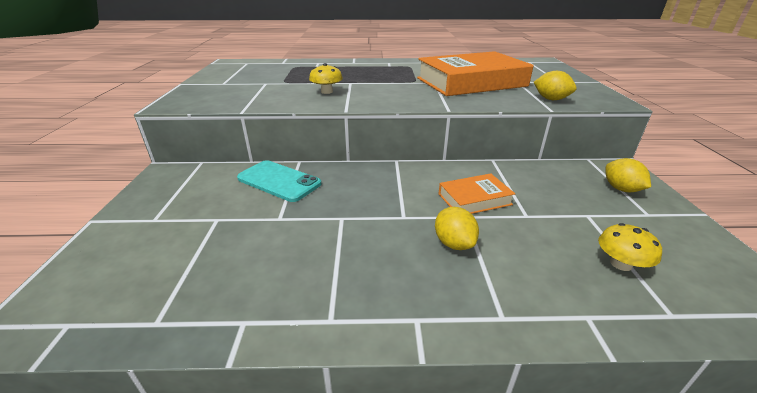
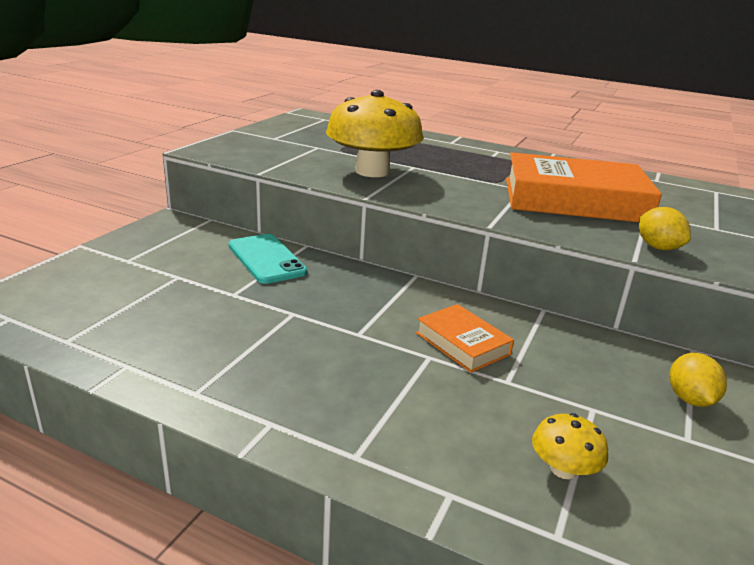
camera: 25 degrees right, 5 degrees down
(327, 91) = (372, 171): yellow mushroom -> yellow mushroom, size x2.28
(454, 243) = (384, 376): yellow lemon -> none
(474, 199) = (462, 343): orange book -> orange book turned 45 degrees clockwise

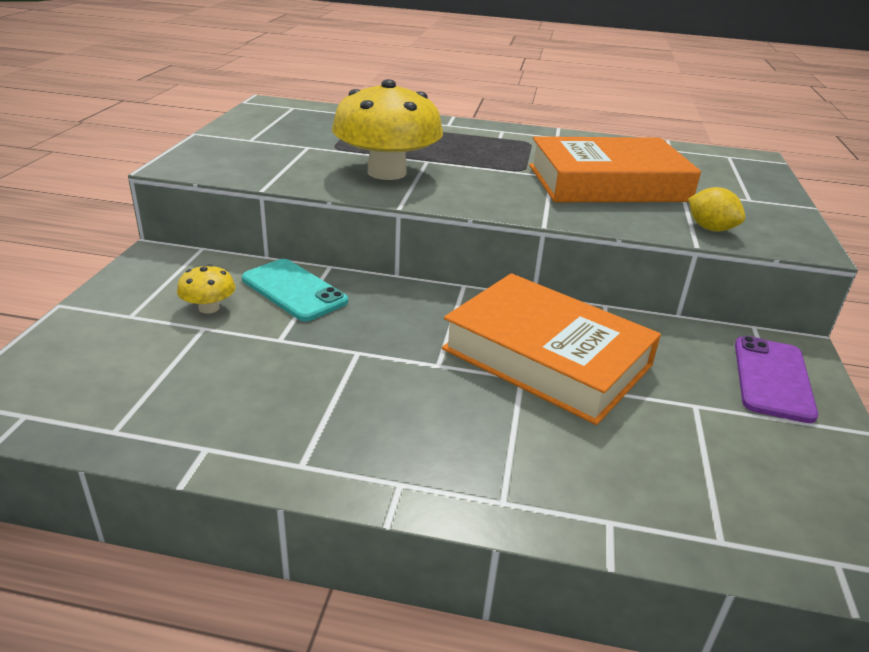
camera: 15 degrees left, 5 degrees up
(462, 343) = (546, 357): orange book -> orange book, size x2.06
(563, 469) = (697, 473): yellow mushroom -> yellow mushroom (209, 308)
(690, 399) = (772, 379): yellow lemon -> purple phone

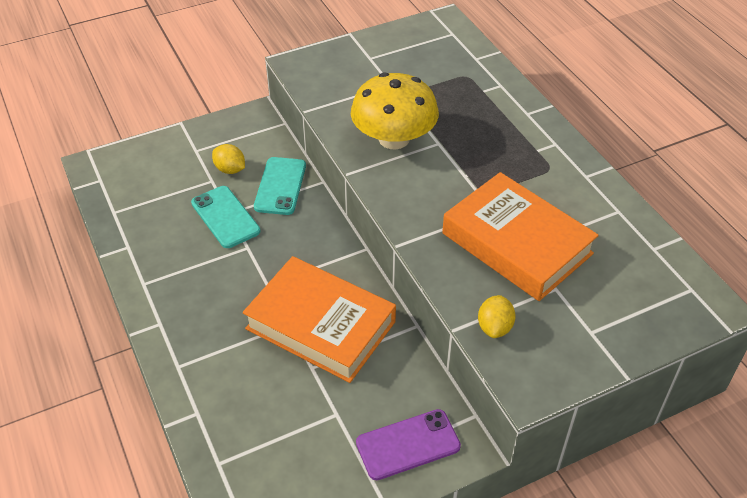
camera: 55 degrees right, 15 degrees up
(209, 308) = (230, 169): yellow mushroom -> yellow lemon
(282, 345) = (225, 217): none -> turquoise phone
(546, 357) = (320, 325): orange book -> orange book turned 60 degrees counterclockwise

